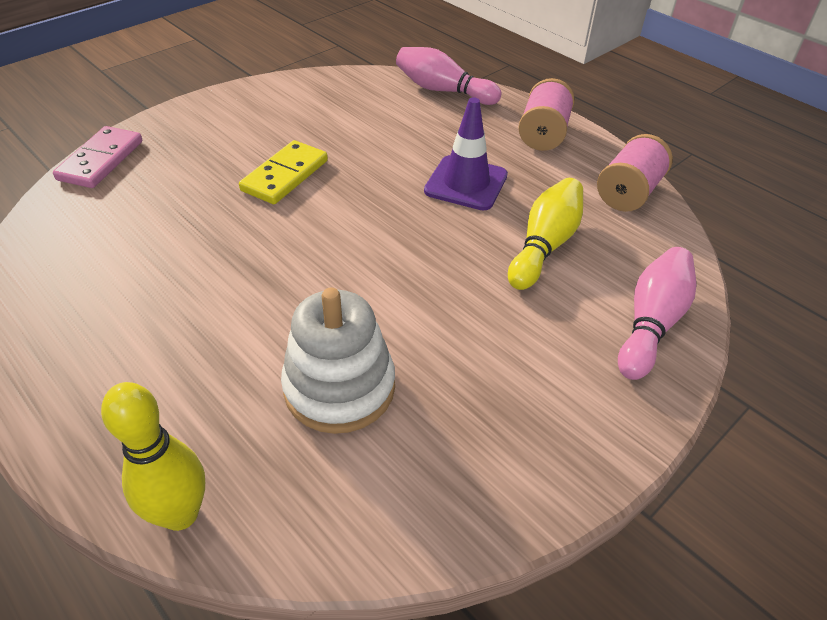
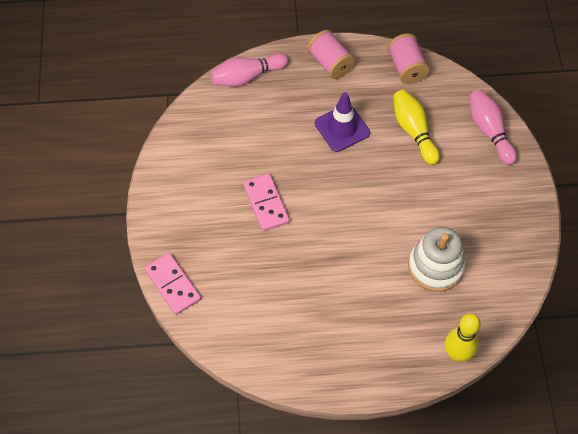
camera: 50 degrees left, 15 degrees up
(285, 176) = (266, 203): yellow domino -> pink domino

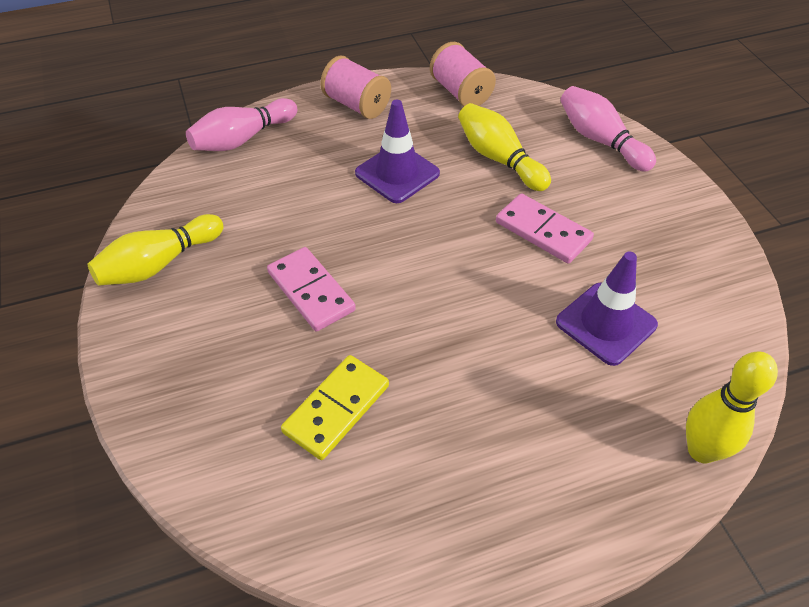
camera: 15 degrees left, 10 degrees down
(173, 284) = (176, 452): pink domino -> pink domino (543, 231)
(179, 163) = (159, 264): none -> yellow bowling pin
(263, 281) = (337, 409): none -> yellow domino
(435, 266) = (606, 323): white stacking toy -> purple traffic cone

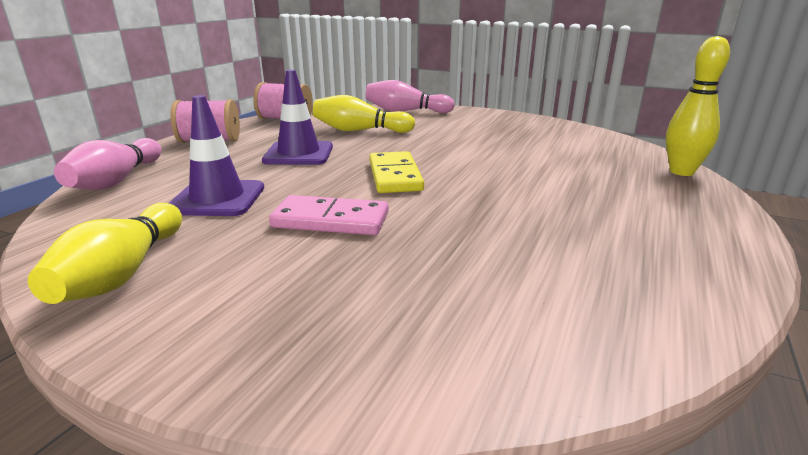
camera: 45 degrees left, 25 degrees down
(337, 409) = (476, 262): yellow domino -> yellow domino (395, 176)
(543, 231) = (441, 142): pink domino -> none
(606, 323) = (544, 156): purple traffic cone -> purple traffic cone (217, 199)

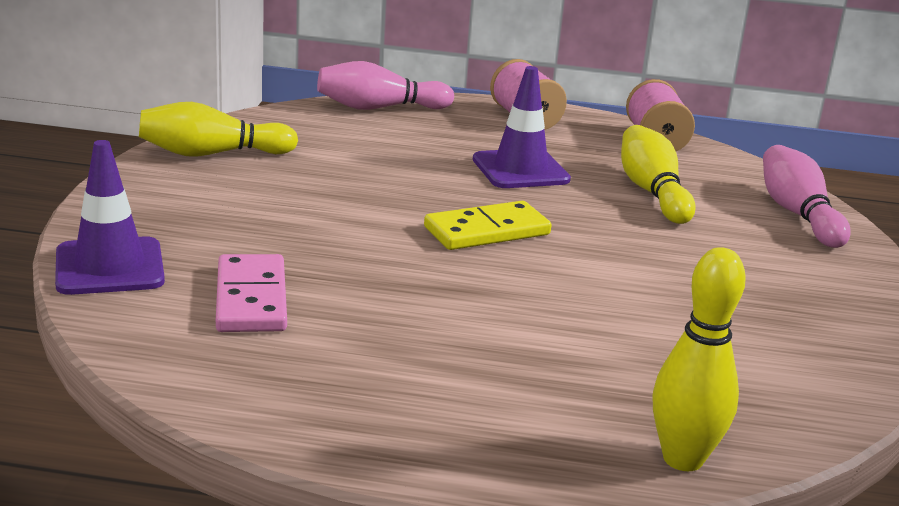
camera: 70 degrees right, 0 degrees up
(217, 199) = (362, 156): purple traffic cone -> purple traffic cone (109, 267)
(331, 220) = (341, 212): pink domino -> pink domino (251, 299)

